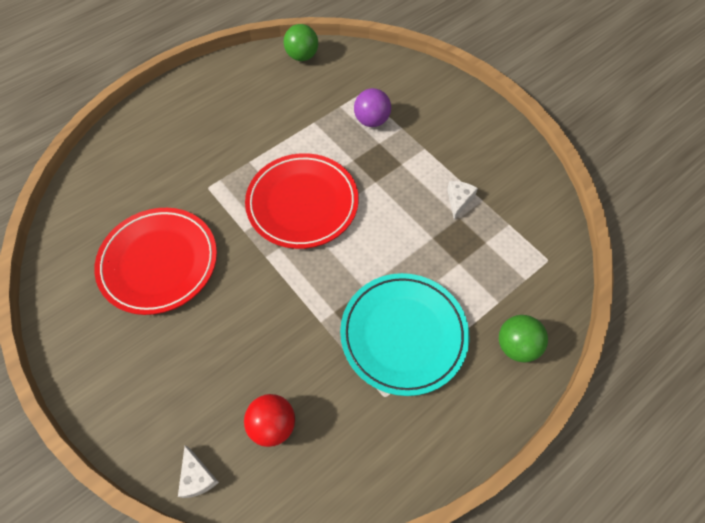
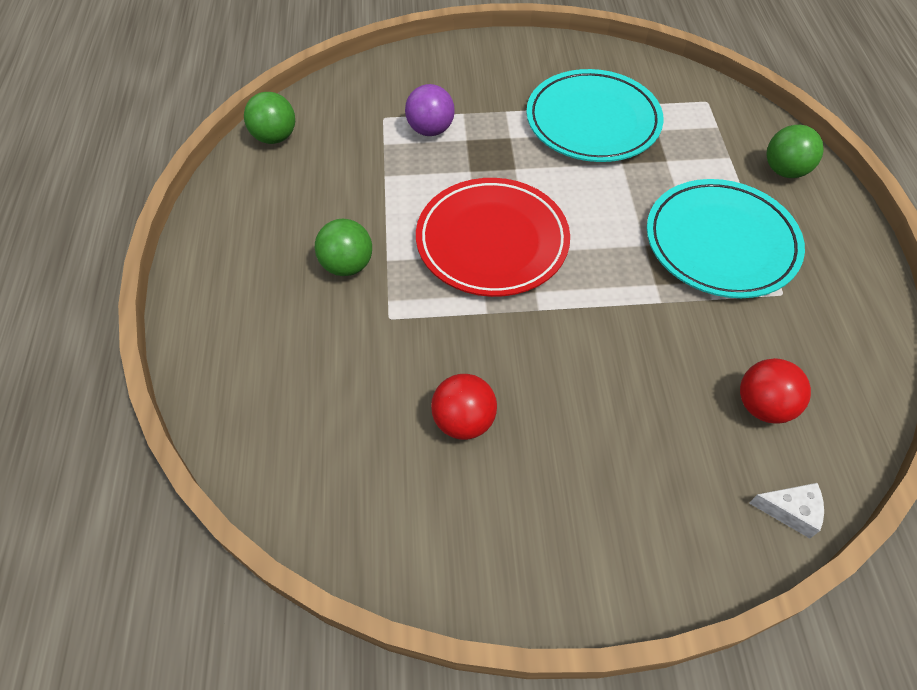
camera: 55 degrees left, 5 degrees down
(159, 262) = (464, 421): red plate -> red ball
(231, 146) = (347, 265): none -> green ball
(459, 200) = (592, 121): white cheese -> turquoise plate

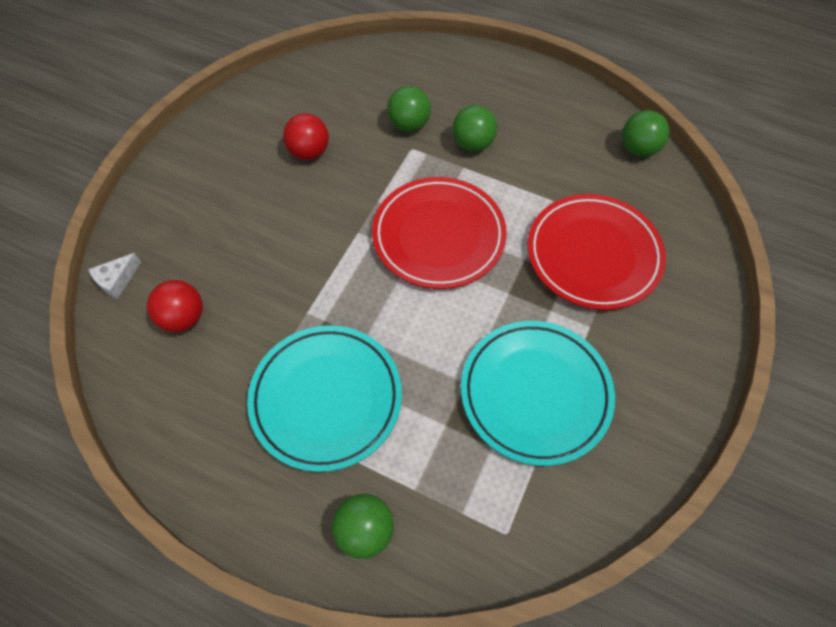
camera: 120 degrees right, 5 degrees up
(352, 338) = (409, 124): none -> green ball
(430, 130) = (593, 254): purple ball -> red plate

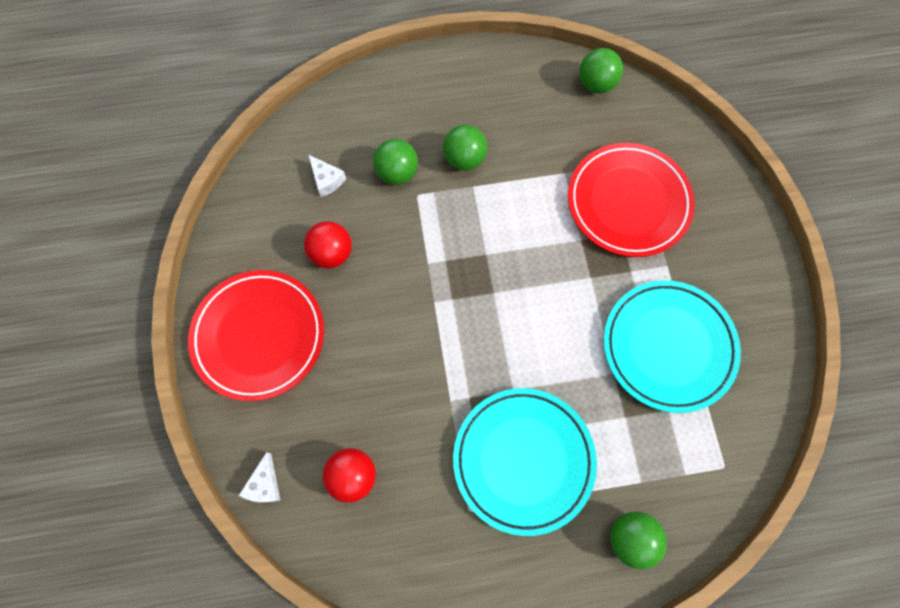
camera: 35 degrees left, 10 degrees up
(350, 100) = (327, 180): none -> white cheese
(438, 236) = (501, 263): red plate -> red plate (259, 336)

